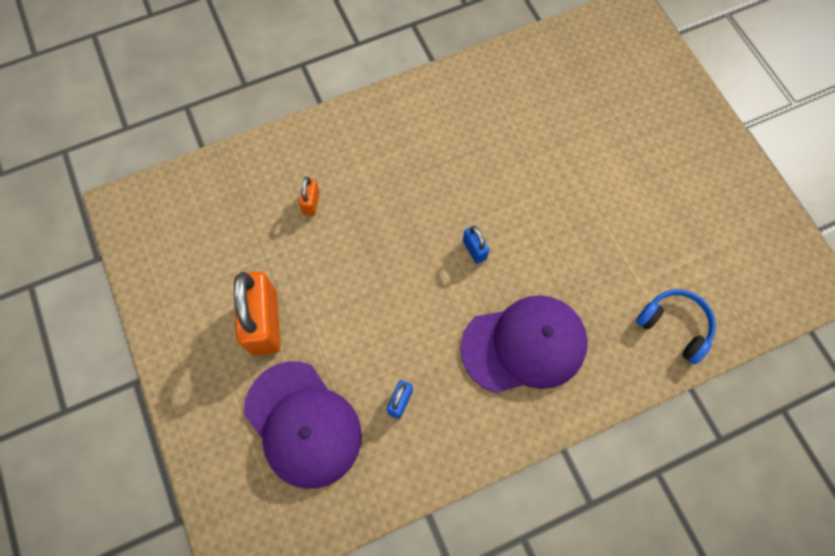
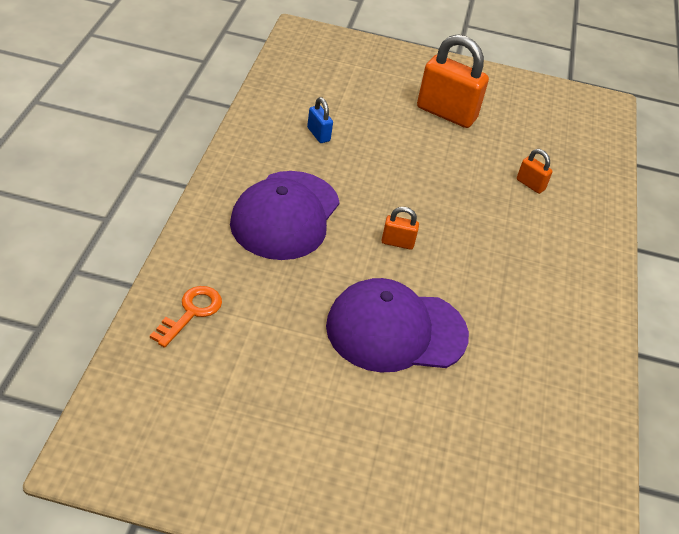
camera: 120 degrees right, 25 degrees down
(303, 424) = (353, 91): purple cap -> purple cap (396, 330)
(474, 250) = (397, 242): blue padlock -> orange padlock
(674, 326) = (191, 312): blue headphones -> orange key

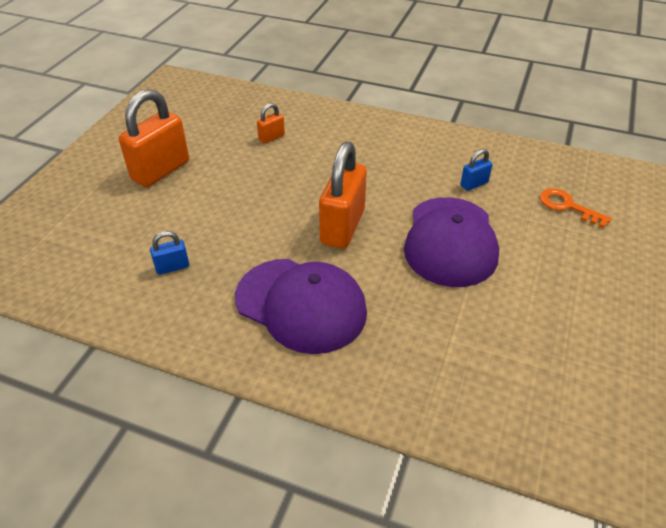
camera: 75 degrees left, 0 degrees up
(191, 312) = (447, 393): orange key -> orange key (567, 206)
(397, 242) = (342, 227): orange padlock -> orange padlock, size x2.16
(506, 362) = (474, 184): none -> blue padlock

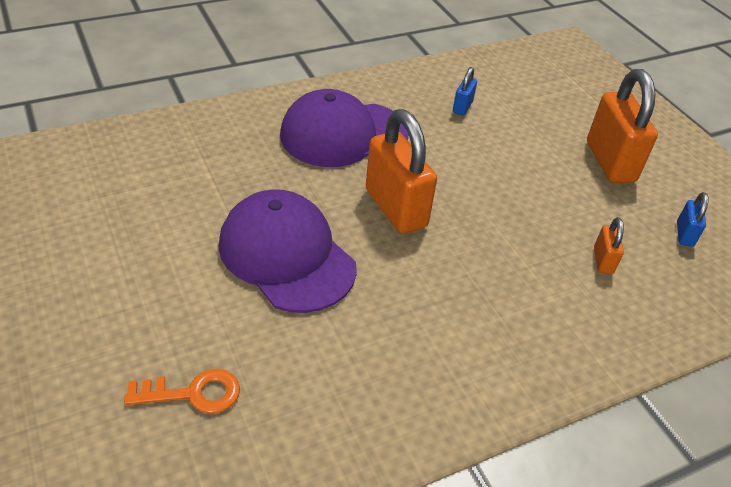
camera: 130 degrees right, 0 degrees up
(474, 184) = (331, 350): blue padlock -> blue padlock (684, 234)

